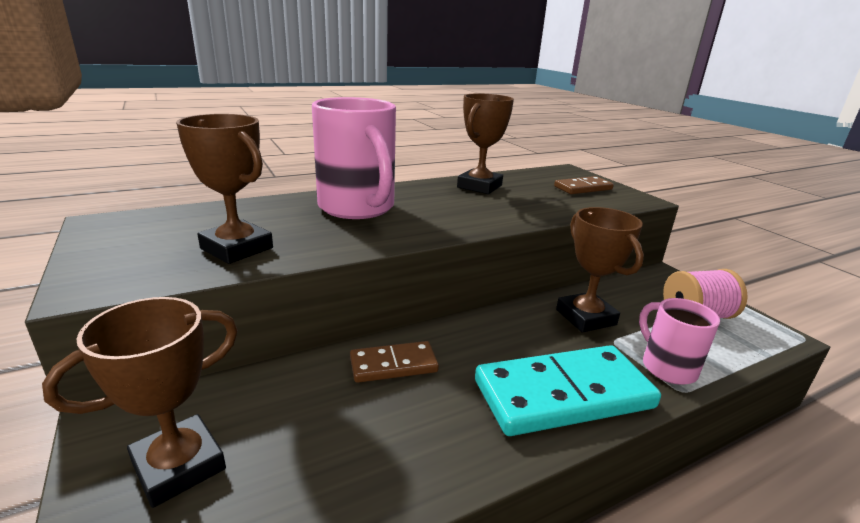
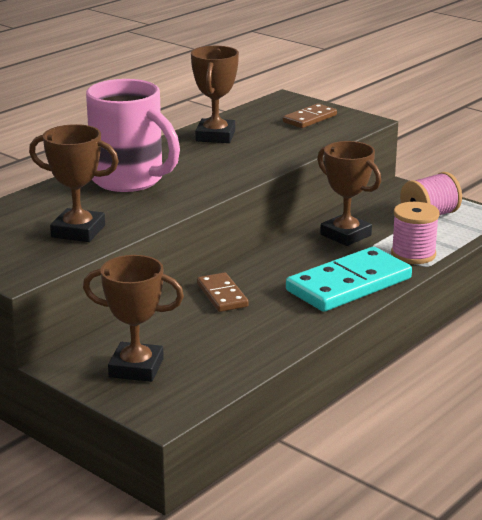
camera: 20 degrees left, 0 degrees up
(179, 466) = (136, 368): brown trophy -> brown trophy turned 75 degrees clockwise
(393, 365) = (222, 295): brown domino -> brown domino turned 75 degrees counterclockwise
(666, 367) = (413, 254): pink mug -> pink spool

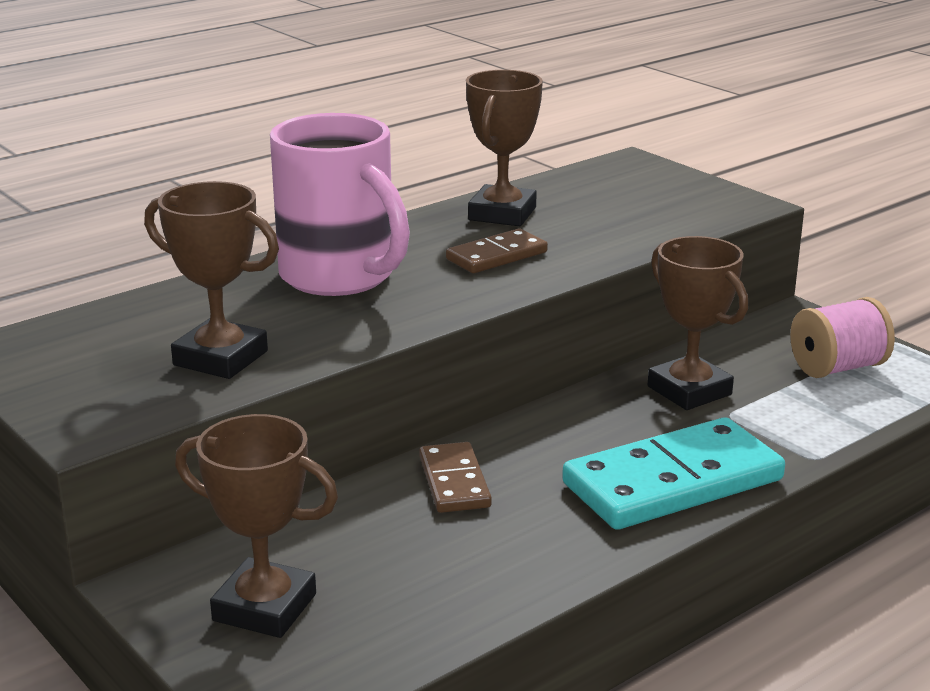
camera: 10 degrees right, 0 degrees up
(309, 119) = (661, 195): brown domino -> brown domino (496, 256)
(413, 254) = (796, 435): pink spool -> none

